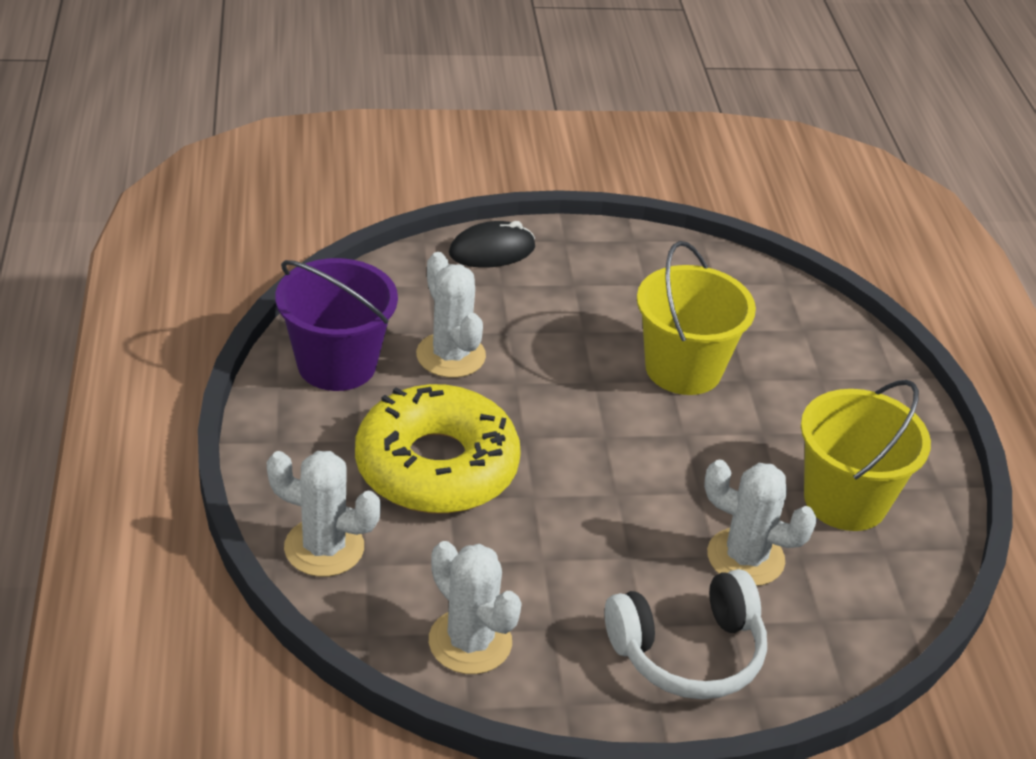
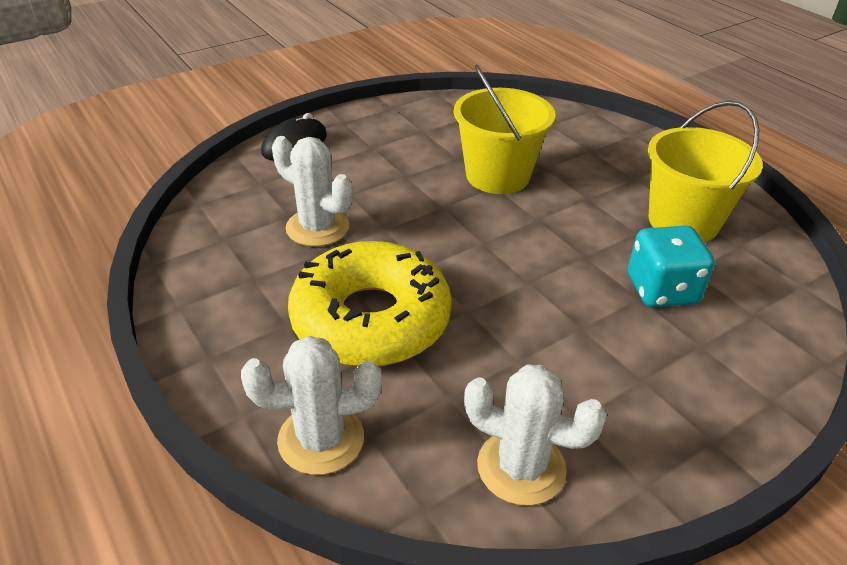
camera: 25 degrees left, 0 degrees up
(337, 364) = (224, 269): purple bucket -> none
(688, 652) = (695, 386): white headphones -> none
(745, 557) = (661, 290): white cactus -> turquoise dice

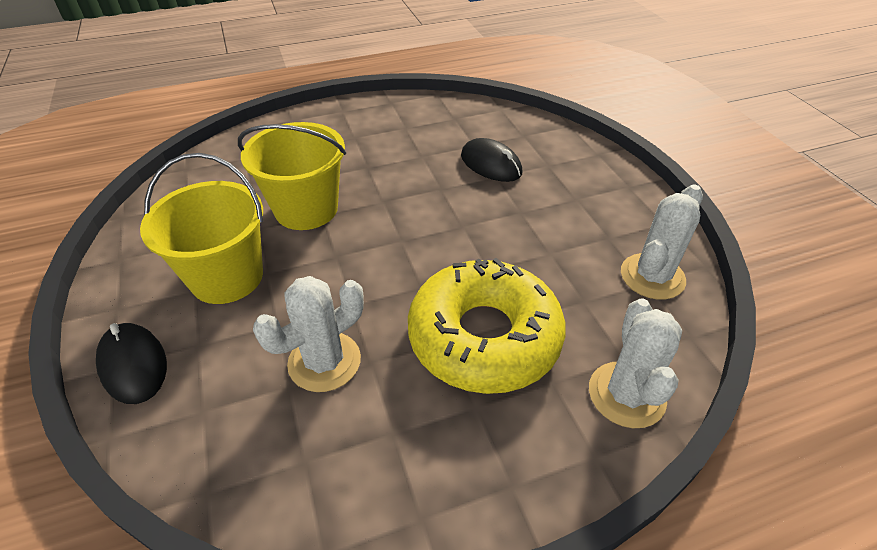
camera: 75 degrees left, 5 degrees up
(661, 290) = (491, 164): turquoise dice -> black mouse
(683, 221) = (419, 132): yellow bucket -> yellow bucket (227, 277)

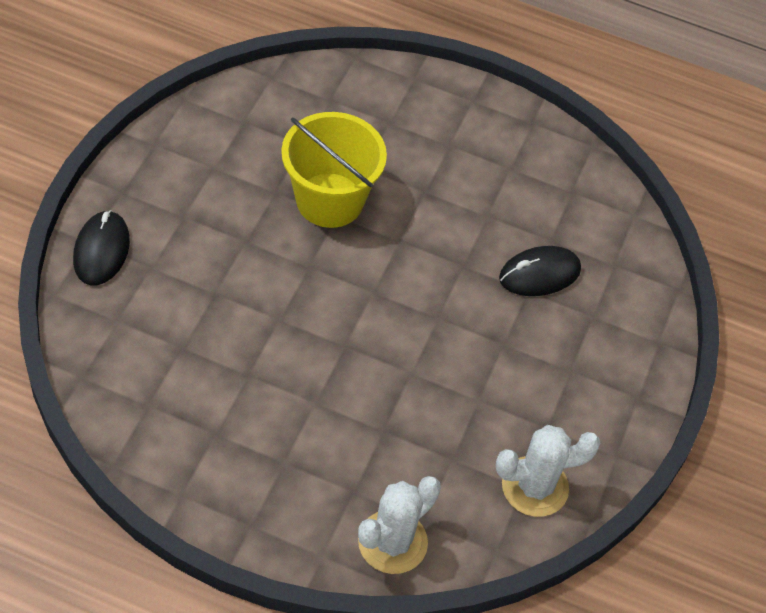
camera: 35 degrees right, 10 degrees up
(227, 277) = (214, 222): yellow bucket -> none
(324, 361) = (220, 348): white cactus -> none
(484, 337) = (345, 422): yellow donut -> none
(491, 164) = (539, 274): black mouse -> black mouse turned 75 degrees clockwise

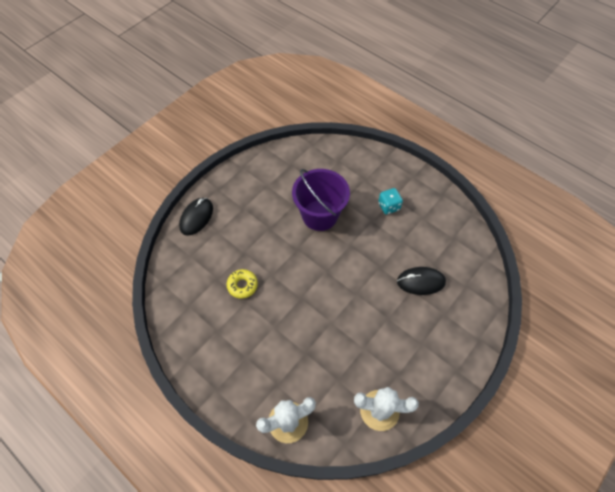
camera: 25 degrees right, 5 degrees up
(233, 348) = (242, 285): none -> yellow donut
(329, 200) = (320, 215): yellow bucket -> purple bucket
(446, 161) = (388, 206): none -> turquoise dice

